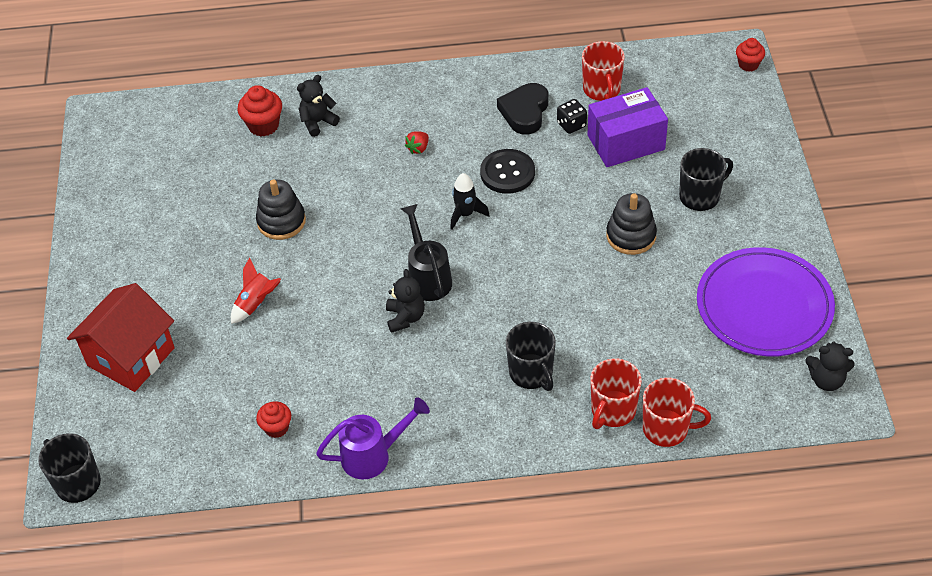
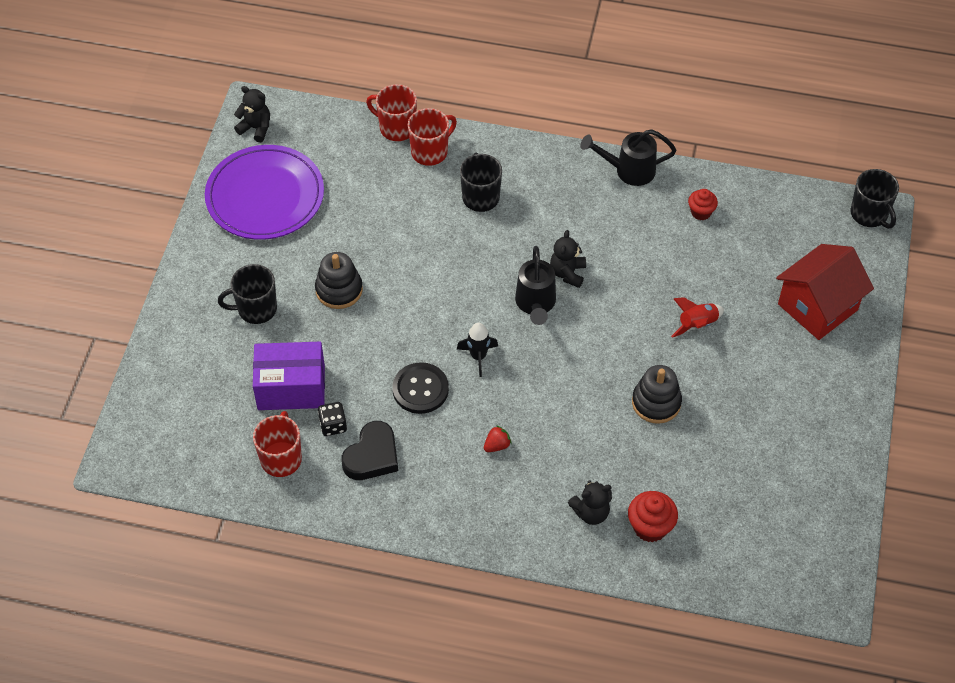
camera: 165 degrees left, 5 degrees up
(373, 455) = (628, 170): purple watering can -> black watering can
(748, 64) = (117, 442): red cupcake -> none

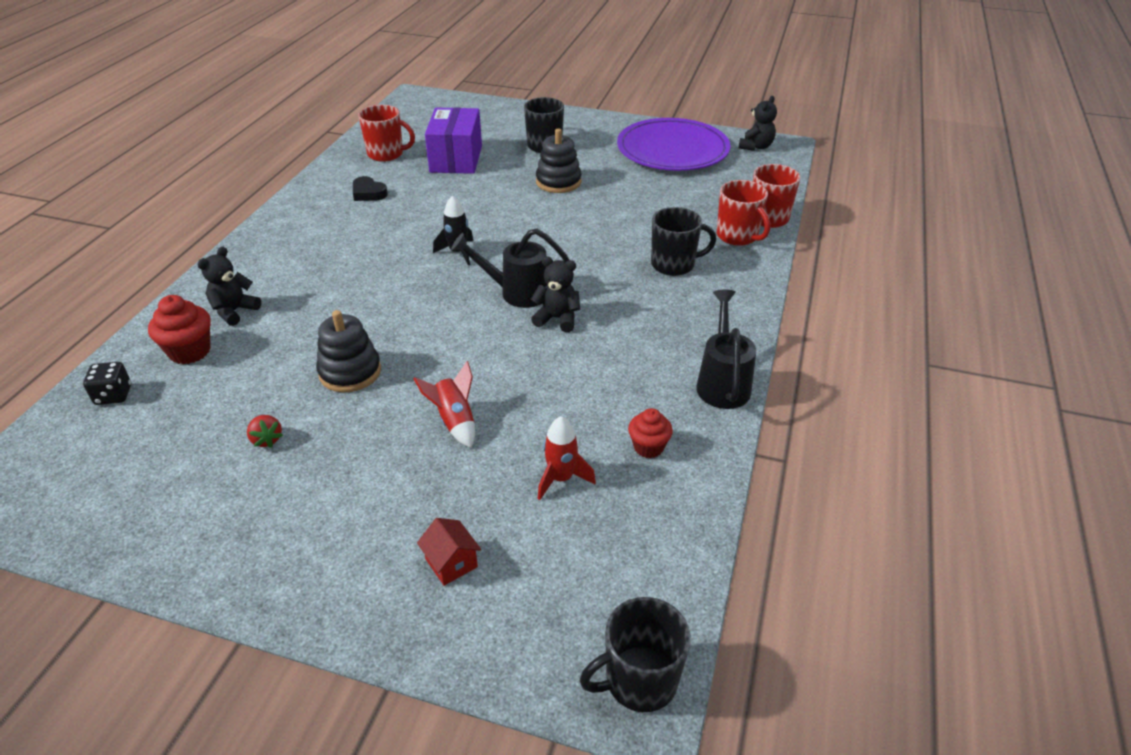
camera: 95 degrees right, 15 degrees down
(333, 425) = (409, 176): black dice -> black dice (113, 395)
(372, 456) = (368, 193): black heart -> black heart, size x0.65
(420, 389) = (430, 219): black button -> none
(497, 445) = (346, 258): red strawberry -> red strawberry (267, 439)
(591, 512) = (234, 311): black teddy bear -> black teddy bear turned 45 degrees clockwise
(738, 258) = (561, 479): none -> red rocket
(817, 307) = (451, 563): red house -> red house, size x0.41

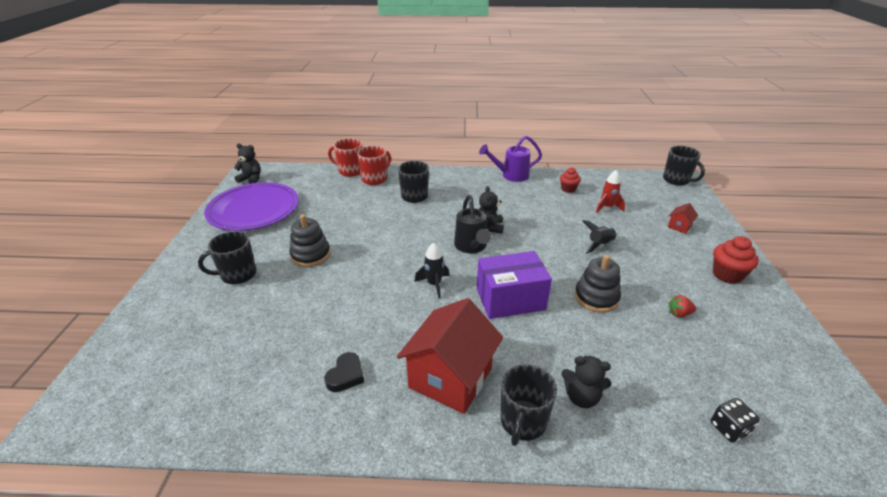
camera: 105 degrees left, 5 degrees down
(190, 351) = (647, 402): red cupcake -> red cupcake (727, 275)
(243, 270) = (522, 422): none -> black mug
(267, 439) = (679, 314): red strawberry -> red strawberry turned 135 degrees counterclockwise
(322, 242) = (450, 377): none -> red house
(386, 154) = (248, 391): red mug -> none
(454, 421) = (600, 245): red rocket -> black rocket
(456, 159) = (264, 327): purple box -> purple box (510, 299)
(722, 383) = (511, 175): black watering can -> purple watering can

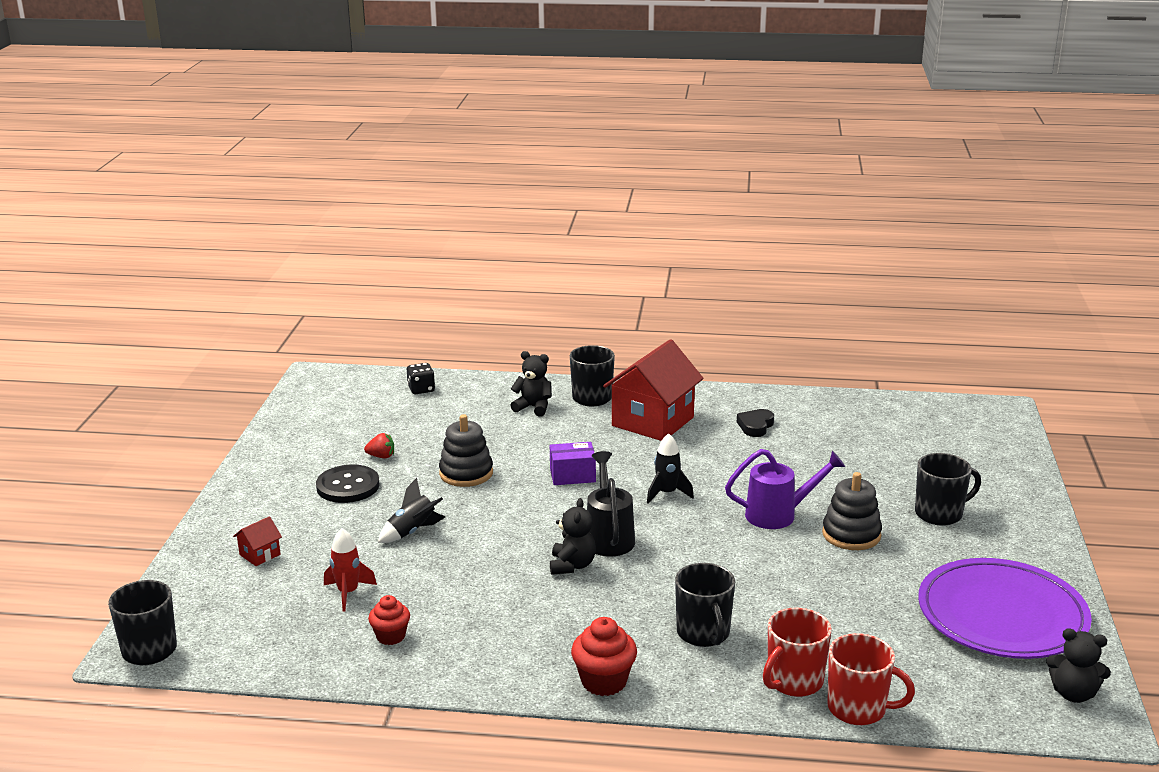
camera: 175 degrees left, 10 degrees down
(510, 299) = (572, 476): purple box -> purple box, size x0.58
(511, 175) = (492, 678): purple watering can -> purple watering can (778, 515)
(676, 280) = (348, 486): none -> black button
(727, 275) = (274, 489): red cupcake -> red cupcake (604, 681)

